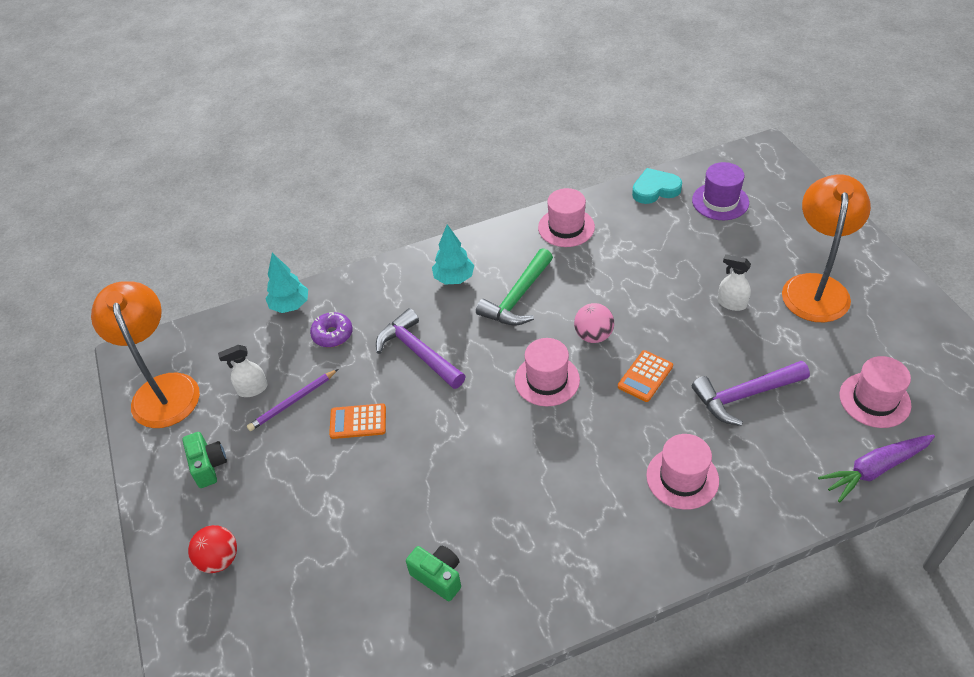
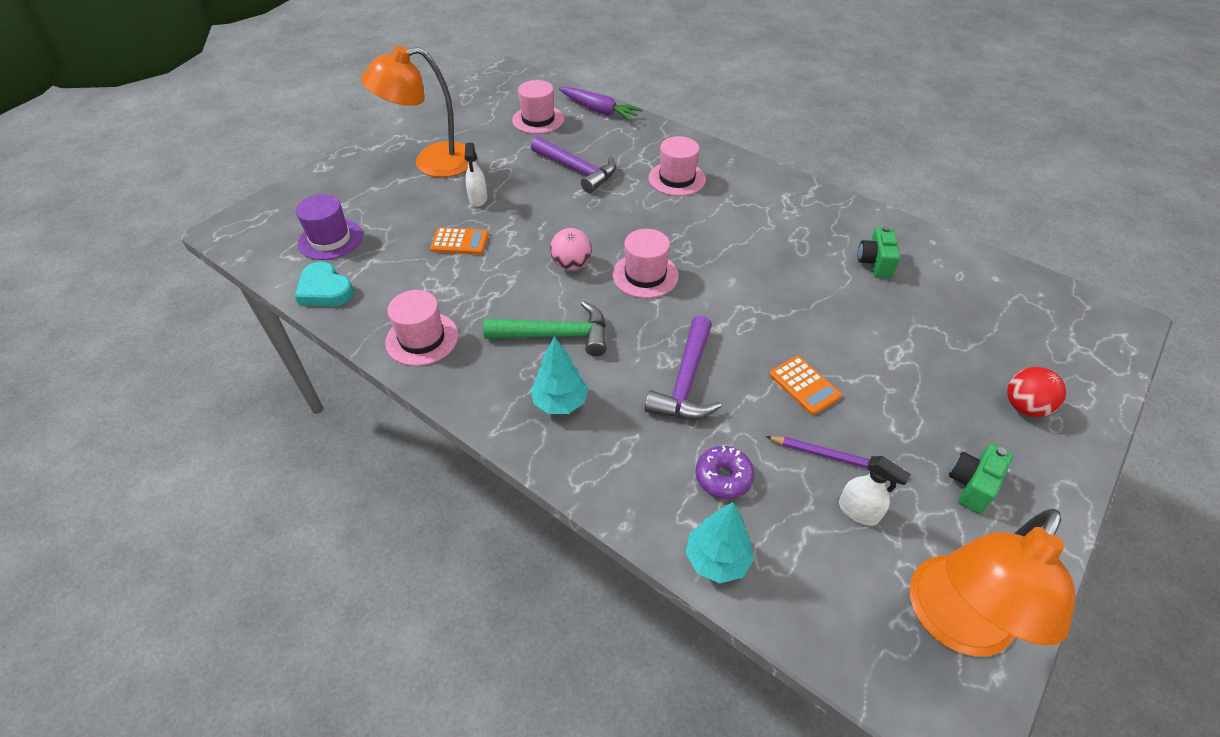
camera: 125 degrees left, 0 degrees up
(645, 376) = (596, 221): orange calculator -> orange calculator (460, 242)

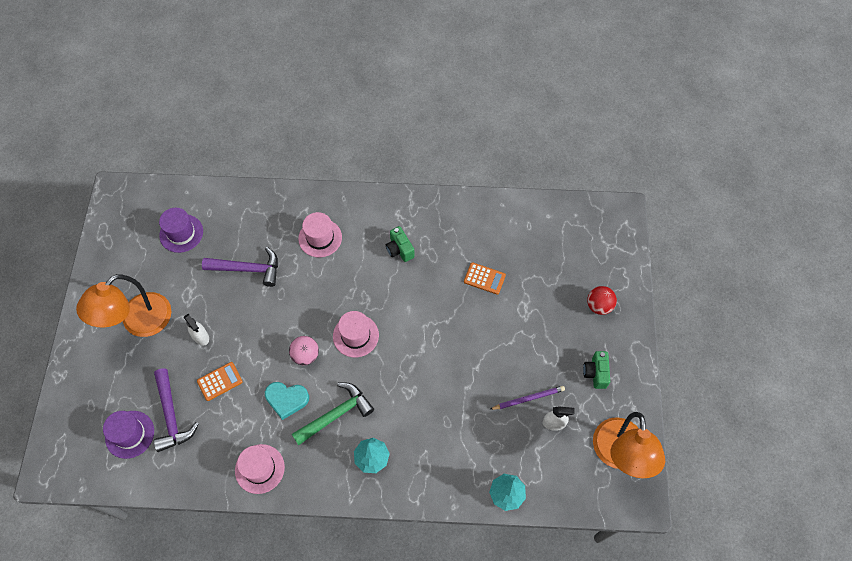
camera: 35 degrees left, 15 degrees up
(325, 290) = (165, 474): turquoise heart -> turquoise heart (286, 399)
(538, 119) = (181, 233): pink hat -> purple hat
(599, 110) = (219, 198): purple carrot -> none
(686, 381) = (428, 399): purple hammer -> purple hammer (171, 416)
(723, 477) = (483, 447): purple donut -> none
(804, 385) = (489, 361): orange calculator -> orange calculator (484, 278)
(875, 263) = (479, 243): green camera -> green camera (399, 249)

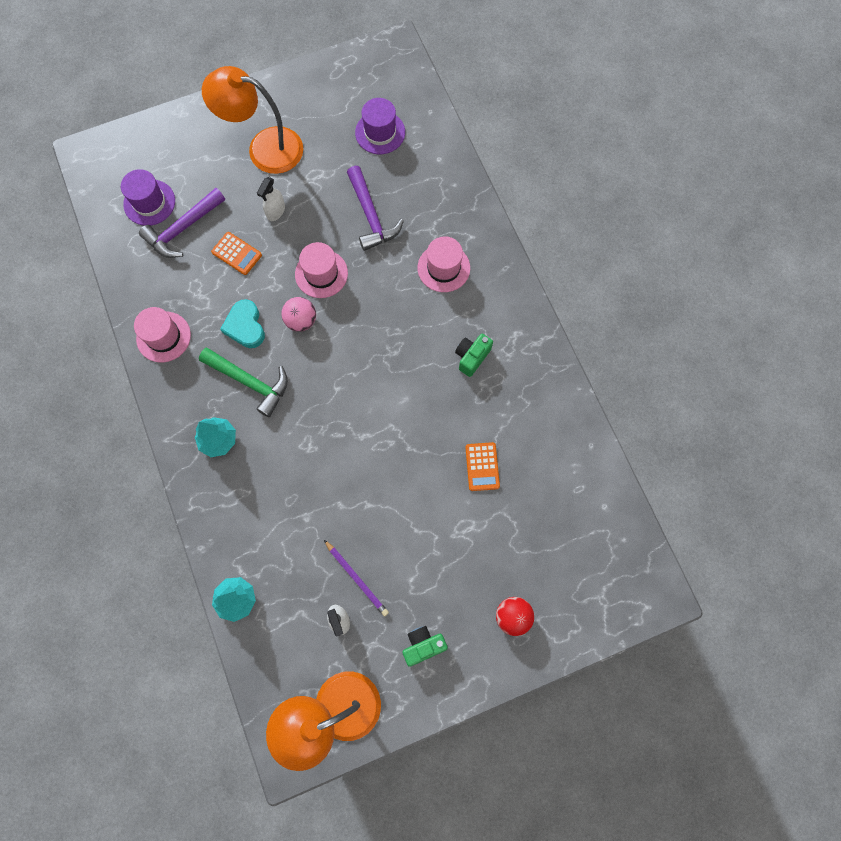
camera: 65 degrees right, 10 degrees up
(355, 335) = (346, 360): pink hat -> pink hat (321, 274)

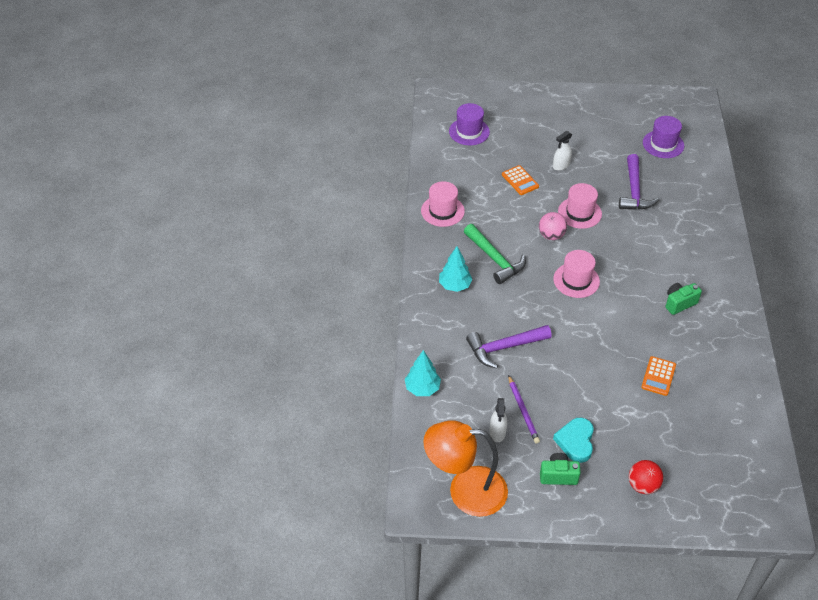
camera: 25 degrees right, 25 degrees down
(183, 229) = (486, 154): purple hammer -> purple hammer (504, 347)
(245, 326) = (506, 225): turquoise heart -> turquoise heart (575, 441)
(264, 148) = (569, 127): orange lamp -> none
(443, 268) = (679, 240): pink hat -> pink hat (576, 280)

